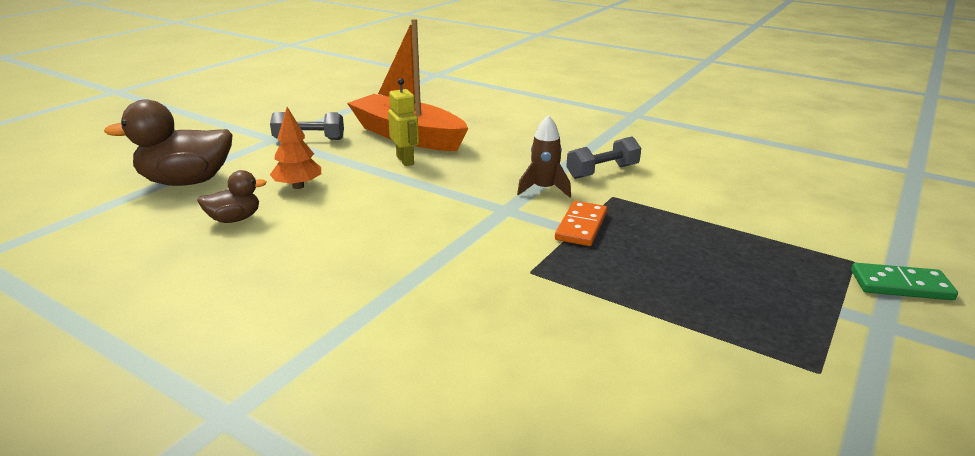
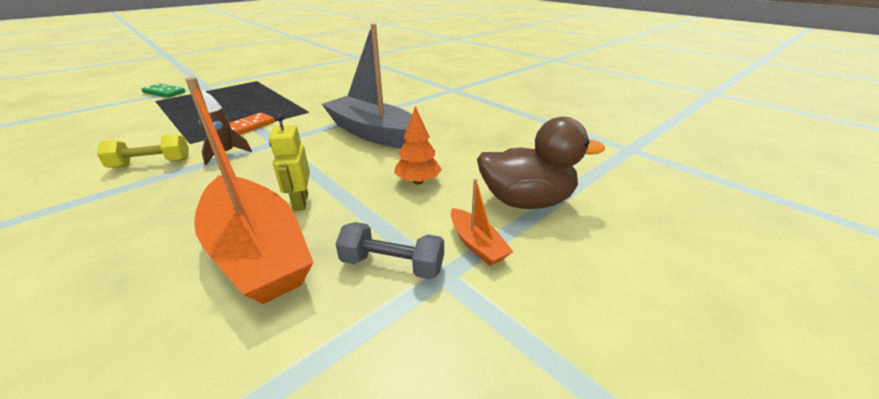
camera: 165 degrees left, 5 degrees up
(234, 219) = (467, 156): brown duck -> none
(246, 153) = (477, 244): none -> orange boat
(378, 238) = (374, 133): none -> grey boat
(602, 172) = (151, 164): grey dumbbell -> yellow dumbbell

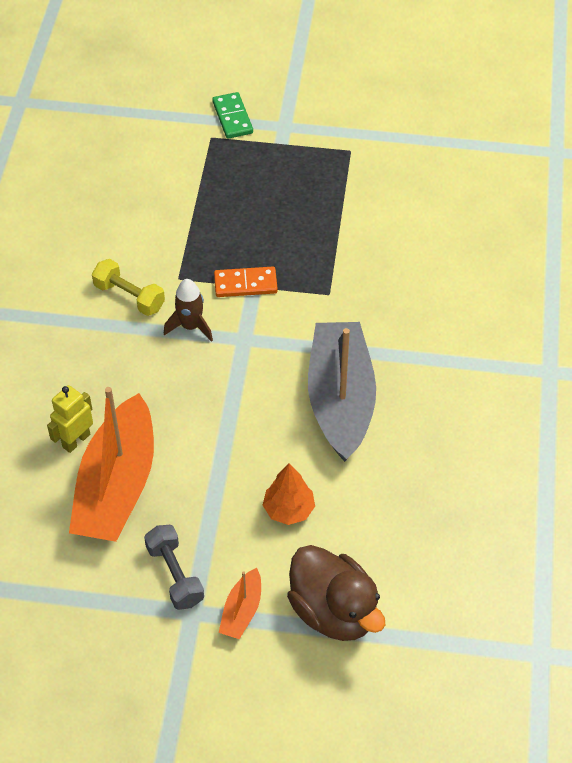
camera: 50 degrees right, 20 degrees up
(300, 202) = (184, 455): yellow robot -> yellow robot (76, 440)

